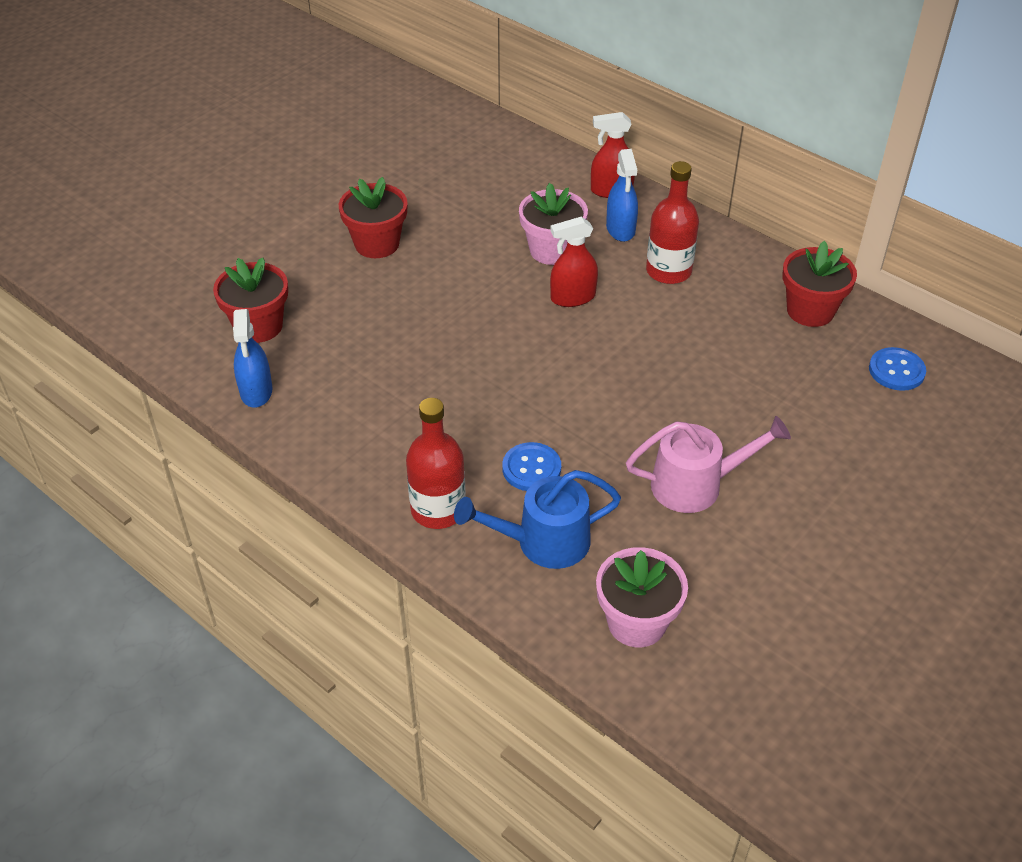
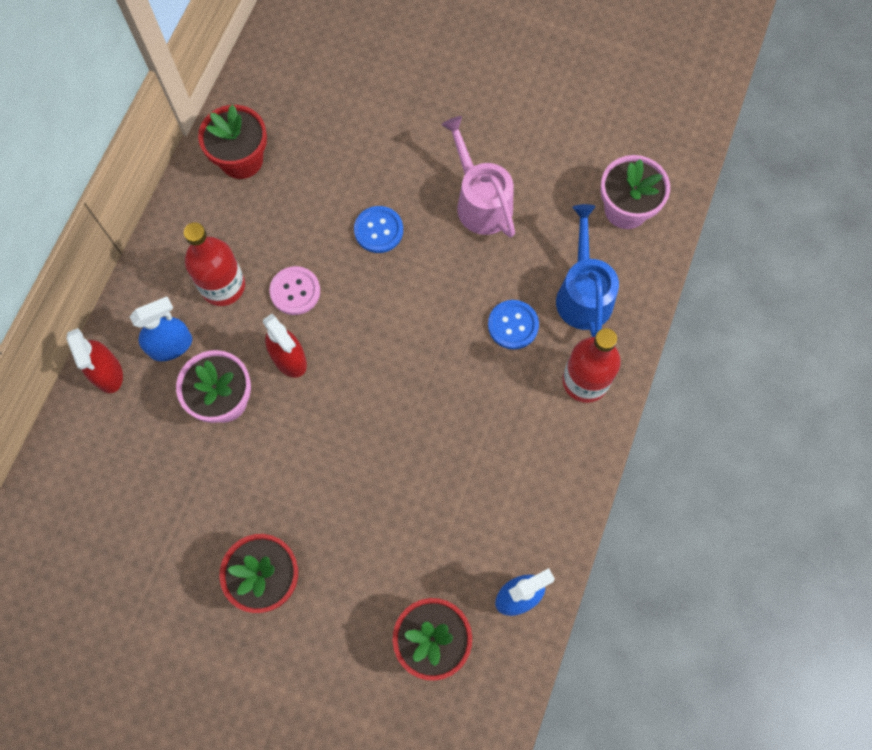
camera: 110 degrees left, 25 degrees up
(542, 542) = (583, 293): blue watering can -> blue watering can turned 150 degrees counterclockwise
(643, 316) = (295, 291): none -> pink button
(896, 371) = (297, 86): blue button -> blue button (378, 230)

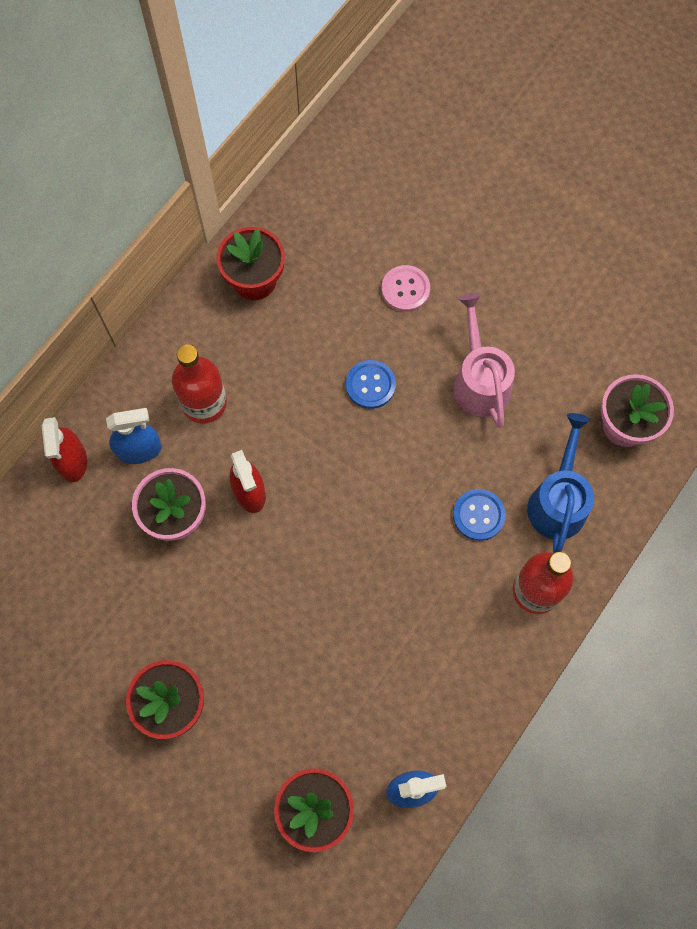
camera: 15 degrees right, 0 degrees up
(295, 291) = (272, 426): pink button -> pink button (405, 289)

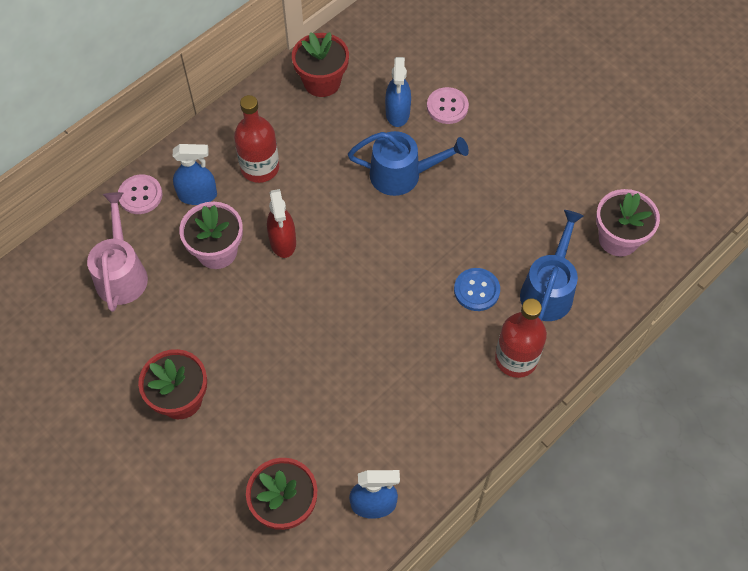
camera: 10 degrees right, 10 degrees down
(72, 461) = (140, 195): red spray bottle -> pink button
(350, 306) = (397, 113): none -> blue spray bottle
(370, 385) = (403, 175): blue button -> blue watering can
(479, 380) = (497, 185): pink watering can -> pink watering can (122, 273)

